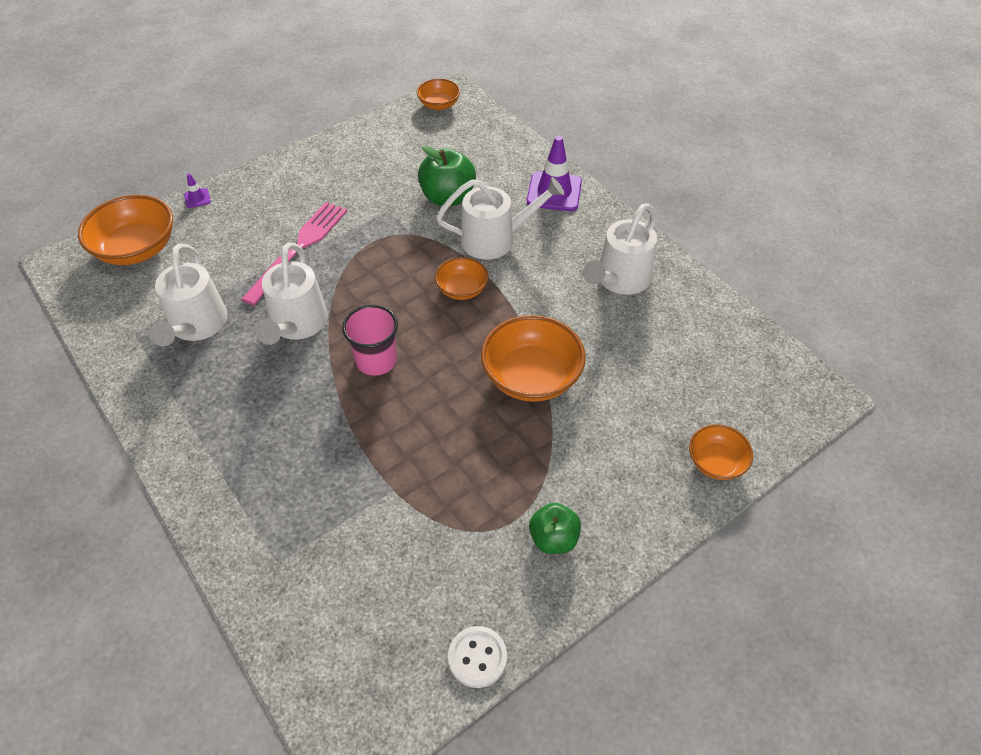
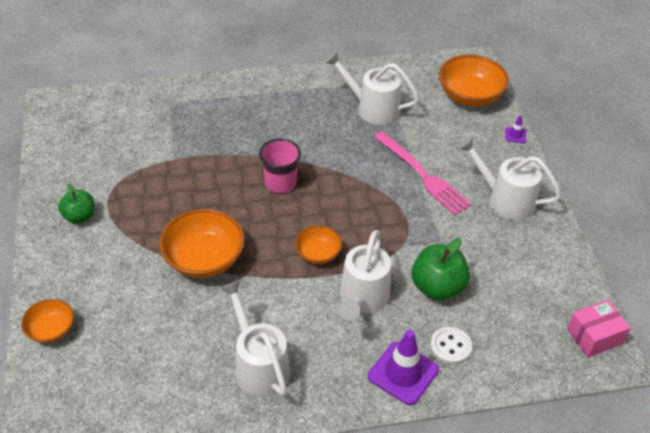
camera: 115 degrees right, 5 degrees down
(297, 325) = (341, 154): white watering can -> white watering can (504, 199)
(439, 105) = (594, 336): orange bowl -> pink box
(477, 657) = (47, 158): white button -> white button (450, 346)

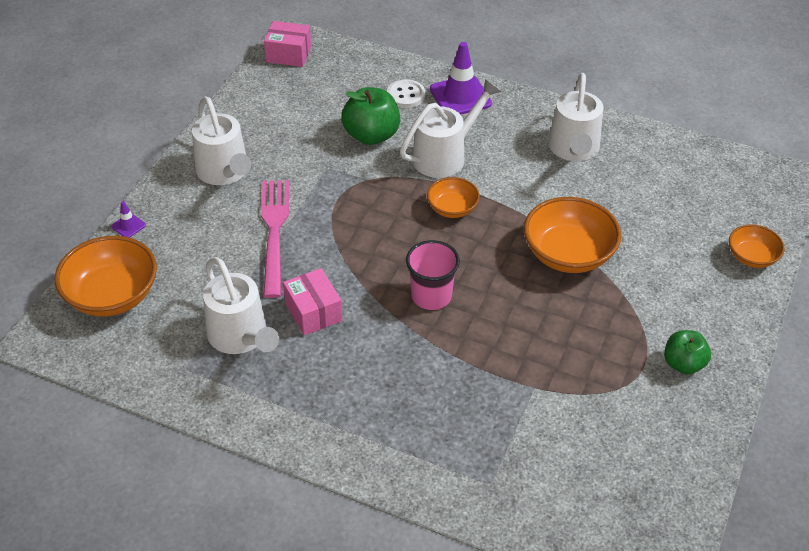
camera: 145 degrees left, 0 degrees up
(345, 140) = (313, 312): none -> pink box

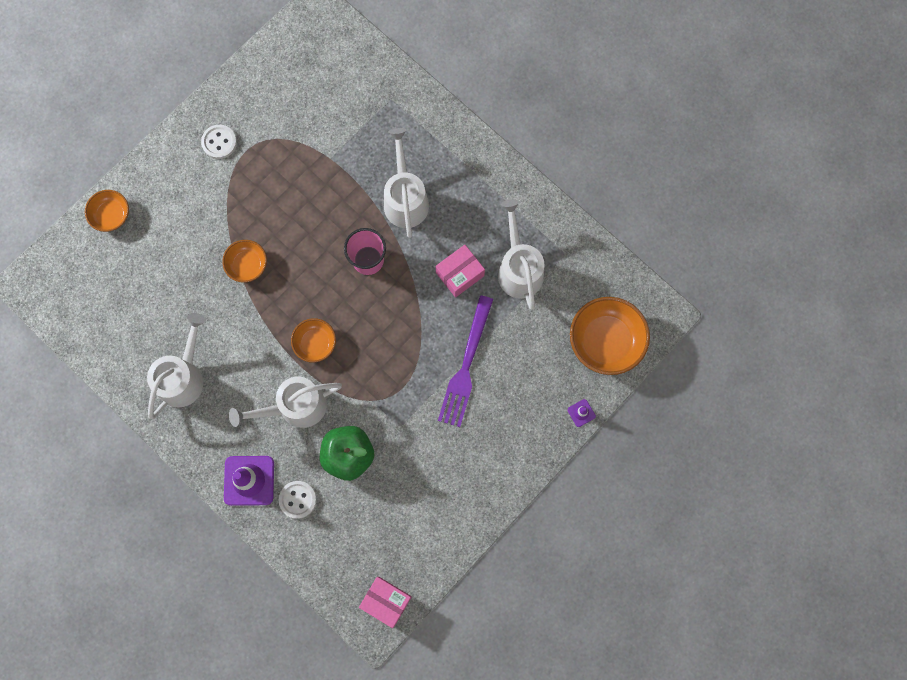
camera: 160 degrees left, 30 degrees up
(225, 173) = (488, 450): white watering can -> white watering can (405, 198)
(274, 232) = (466, 366): pink fork -> purple fork
(313, 312) = (460, 274): pink box -> pink box turned 60 degrees clockwise
(568, 254) = (247, 265): orange bowl -> orange bowl, size x0.57
(683, 364) = (219, 142): green apple -> white button

